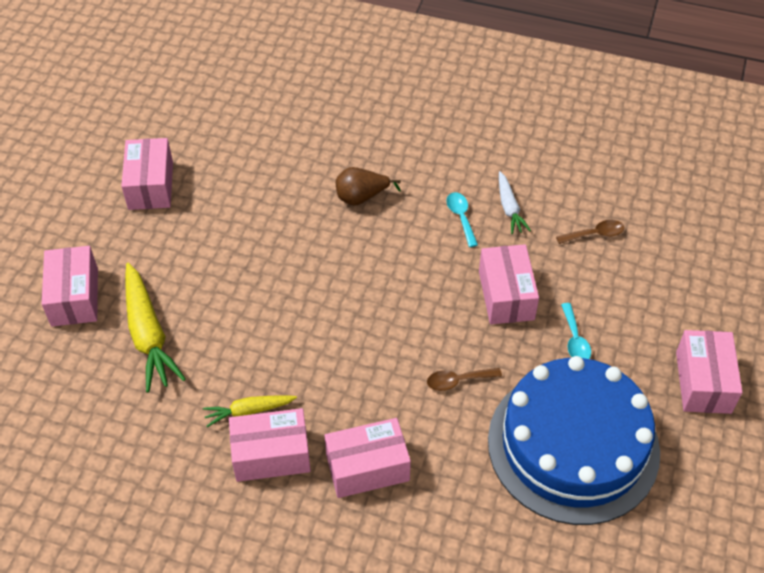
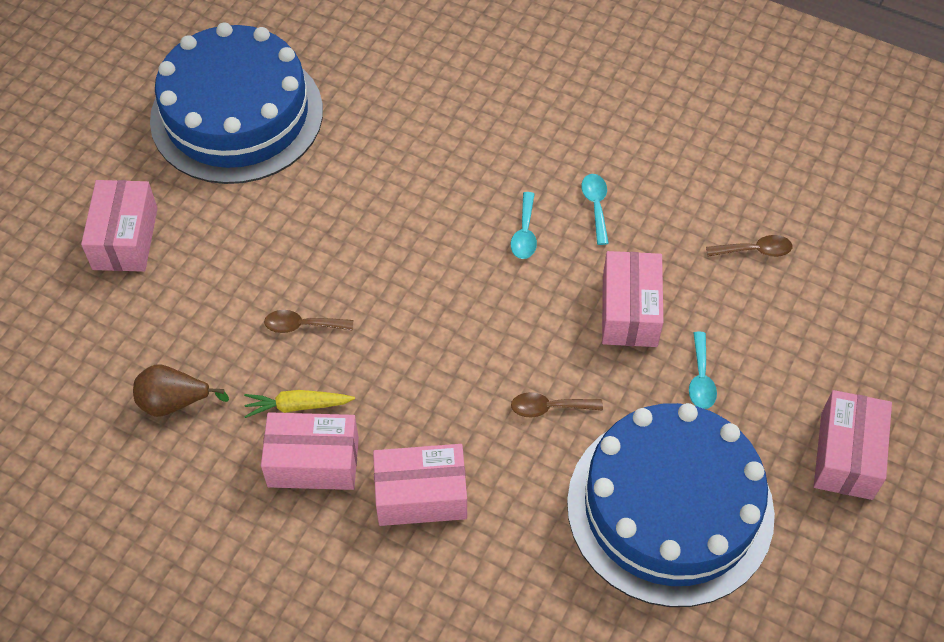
camera: 10 degrees right, 5 degrees up
(148, 334) = (200, 296): yellow carrot -> none
(150, 185) = (237, 115): pink box -> blue cake
(239, 345) = (302, 325): none -> brown spoon
(361, 197) = (481, 164): brown pear -> brown pear (174, 402)
(408, 246) = (524, 233): none -> turquoise spoon
(509, 208) = (657, 202): white carrot -> none

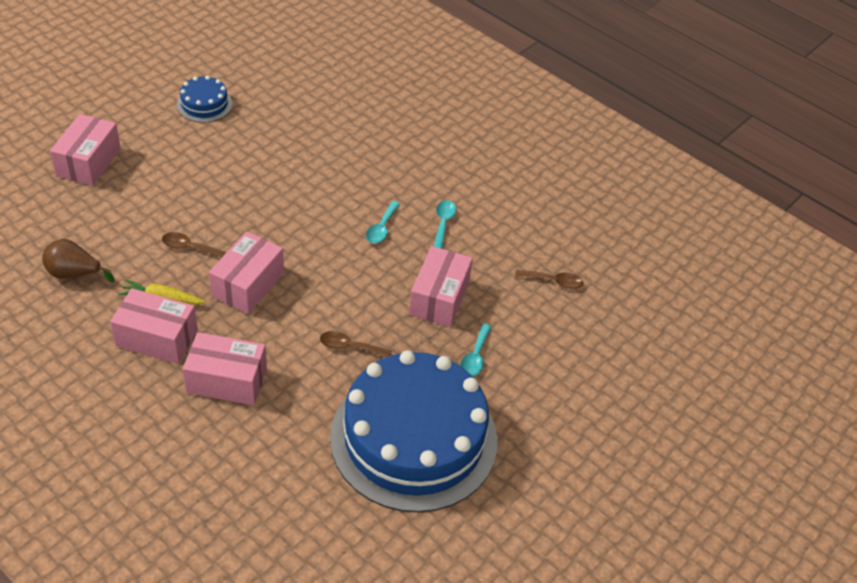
camera: 10 degrees right, 10 degrees down
(237, 115) = (204, 104): blue cake -> blue cake, size x0.42
(846, 455) = (569, 438): pink box -> pink box (248, 284)

